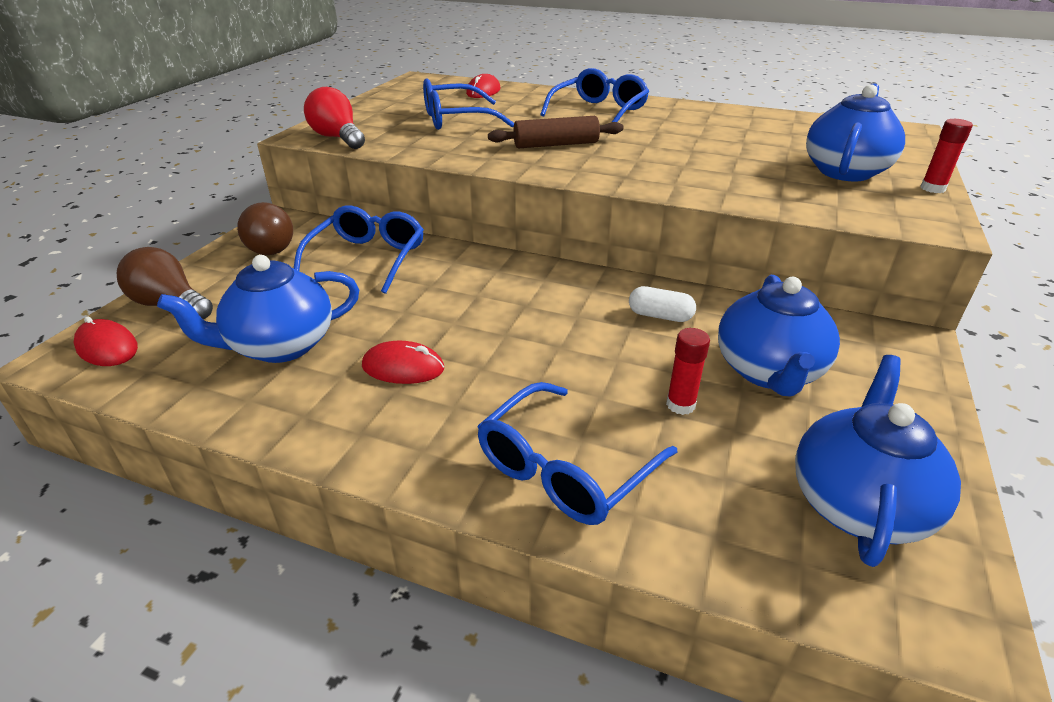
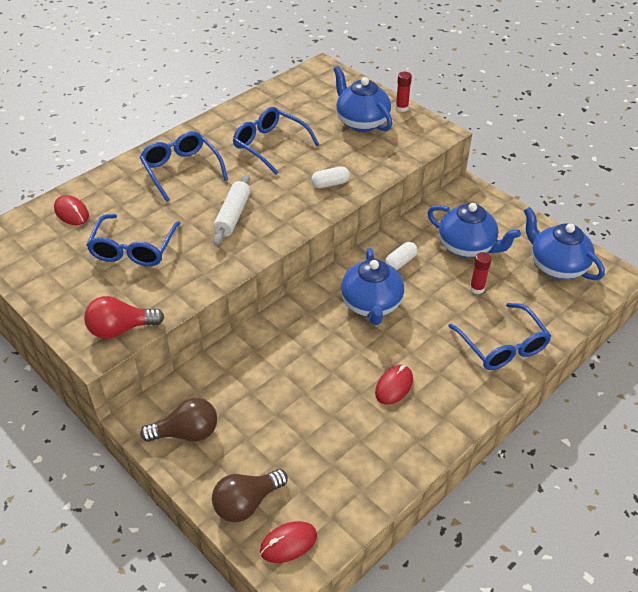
camera: 65 degrees left, 10 degrees up
(280, 346) = (339, 442): blue teapot -> blue teapot (371, 305)
(367, 258) = (247, 375): blue glasses -> blue glasses (270, 145)
(556, 145) = (233, 216): brown rolling pin -> white rolling pin
(685, 178) = (330, 184): none -> white capsule

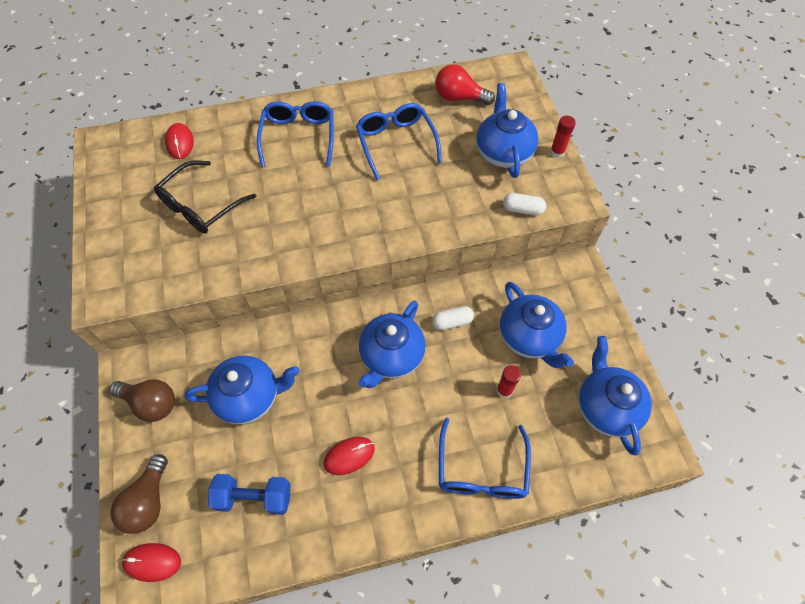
camera: 30 degrees right, 15 degrees up
(121, 329) = (133, 286): red light bulb -> red light bulb (459, 97)
(133, 249) = (200, 206): blue glasses -> black glasses
(233, 216) = (306, 209): white rolling pin -> none
(246, 503) = (148, 501): brown light bulb -> brown light bulb turned 75 degrees counterclockwise
(274, 386) = (249, 397): none -> blue teapot
(330, 184) = (420, 214): white capsule -> white capsule (522, 209)
(339, 452) = (254, 497): none -> blue dumbbell

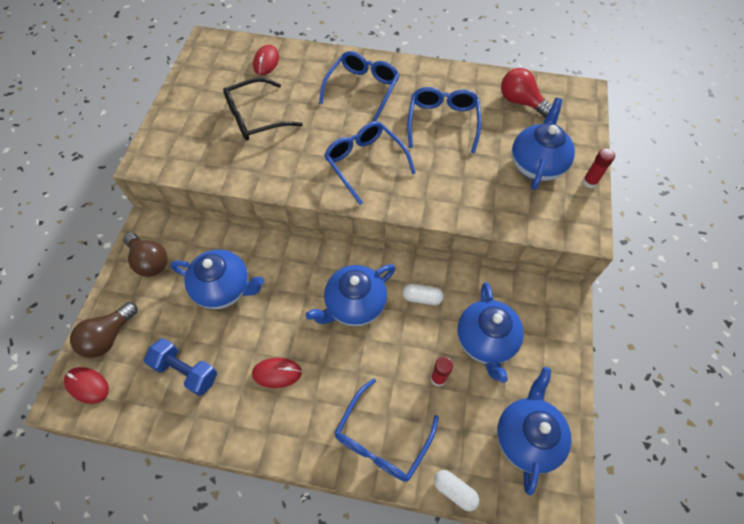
camera: 25 degrees right, 0 degrees up
(340, 211) = (365, 163): none -> blue glasses
(522, 209) = (529, 222): white capsule -> white capsule (454, 490)

